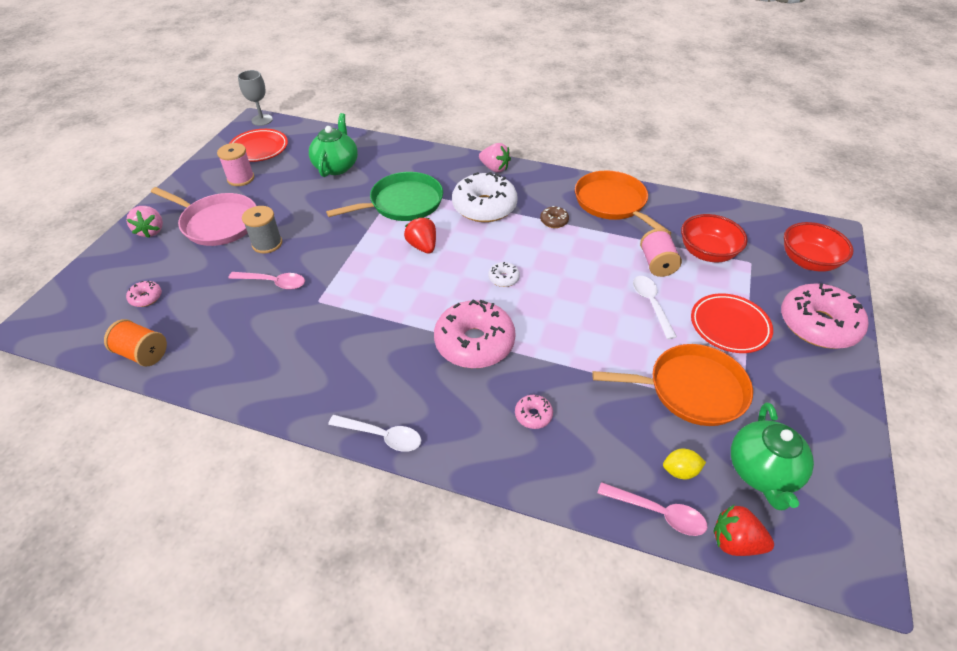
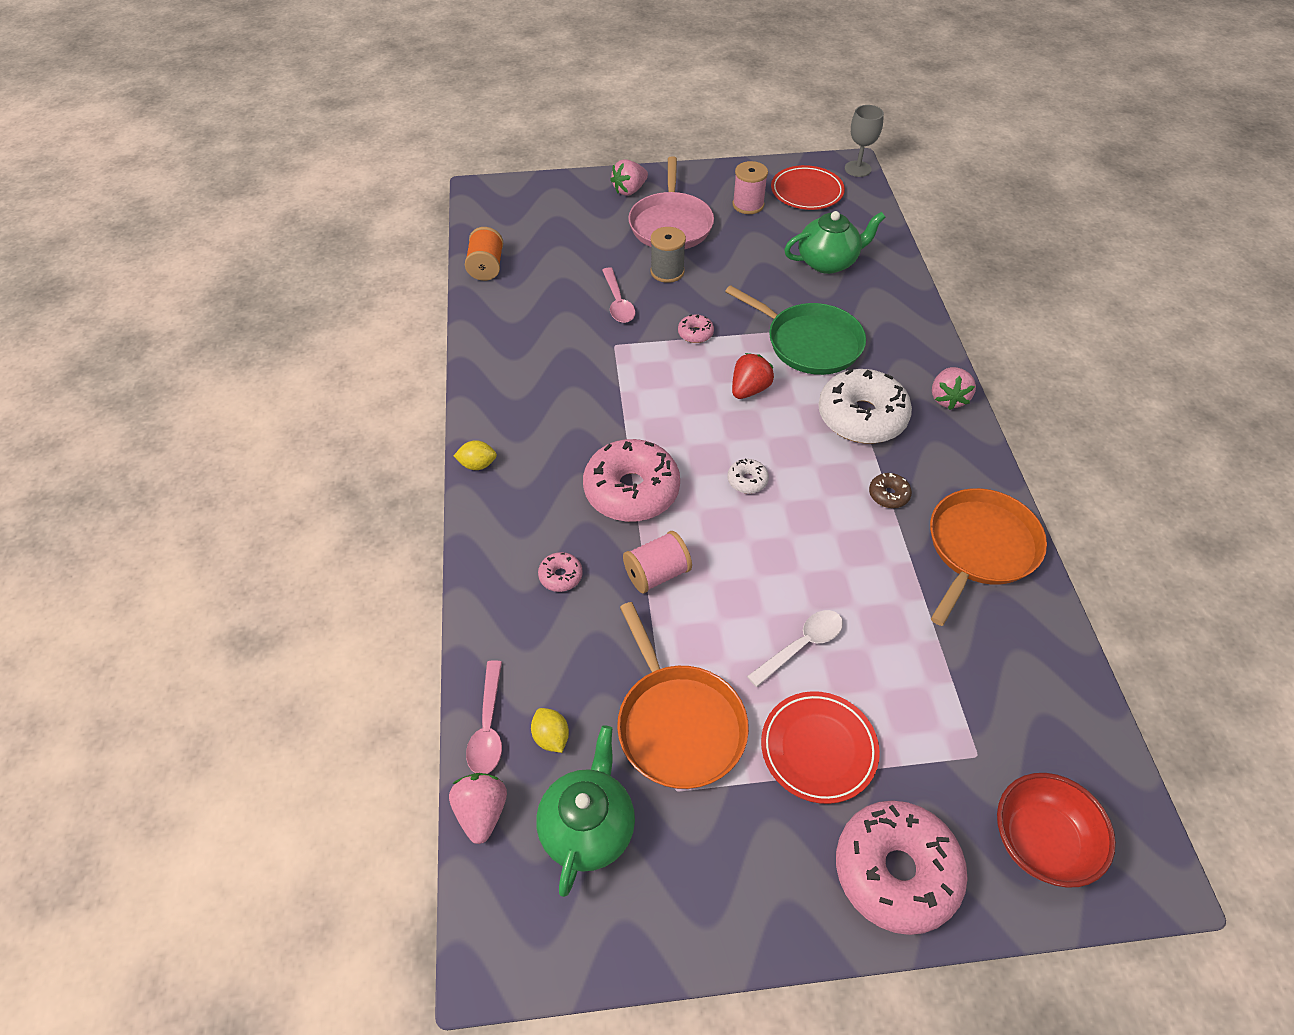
camera: 65 degrees right, 5 degrees up
(146, 298) = (547, 234): pink donut -> pink donut (695, 333)
(382, 436) = (477, 464): white spoon -> yellow lemon
(657, 264) = (886, 634): pink spool -> pink spool (657, 574)
(707, 253) = (956, 691): red bowl -> none
(735, 542) = (482, 812): red strawberry -> pink strawberry
(761, 472) = (588, 827): green teapot -> green teapot turned 120 degrees clockwise

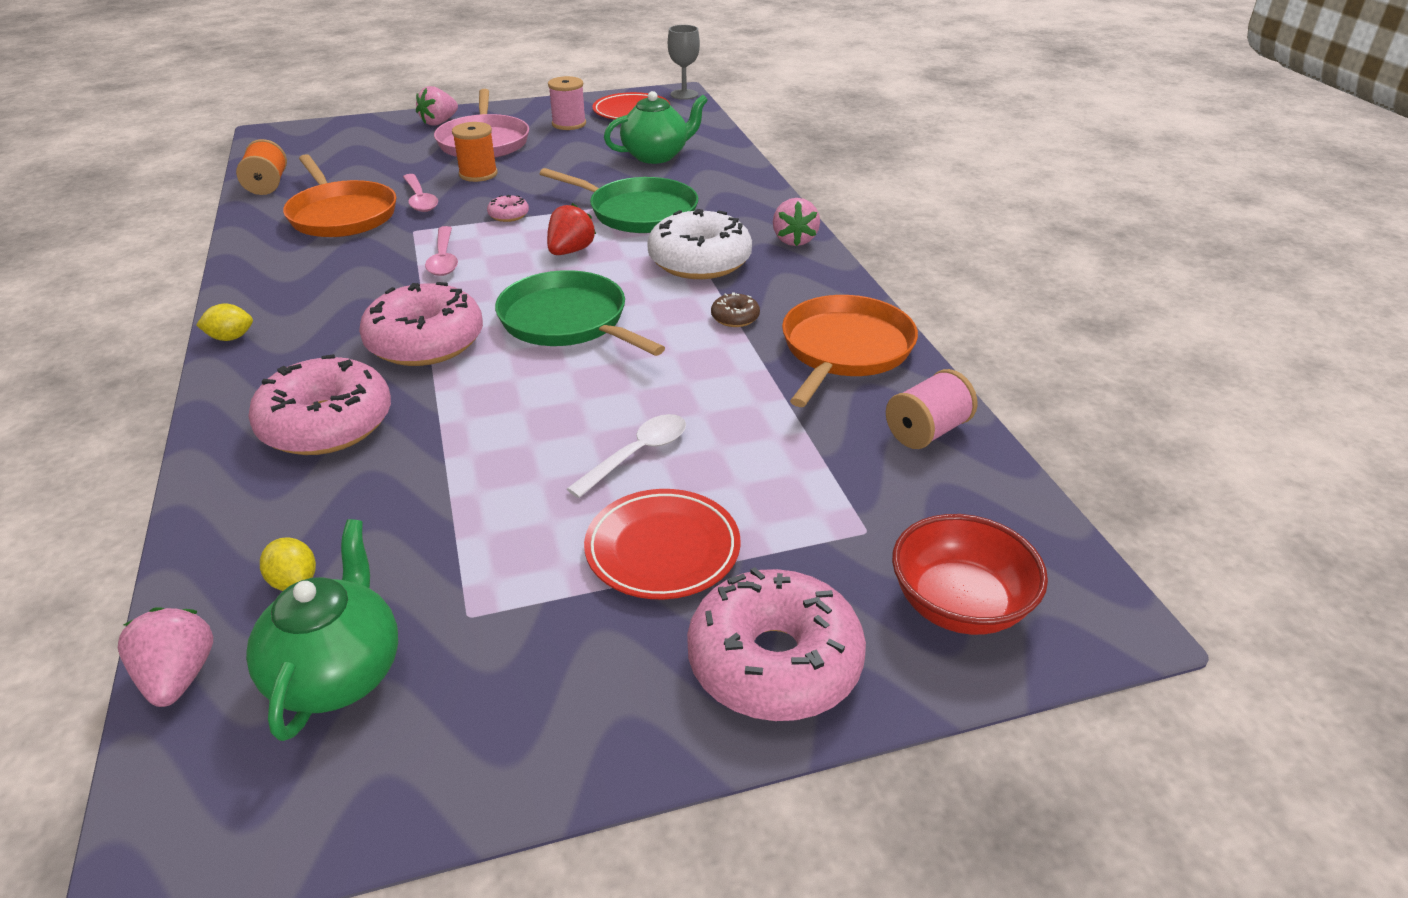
camera: 10 degrees left, 15 degrees down
(488, 727) = (204, 582): pink spoon -> pink spoon (443, 259)
(560, 576) = (326, 424): pink donut -> pink donut, size x2.33
(657, 574) = (453, 410): pink spool -> pink spool (927, 432)
(667, 272) = (478, 174): grey spool -> orange spool
(678, 724) = (474, 547): orange pan -> orange pan (341, 215)
(747, 480) = (568, 321): white donut -> green pan

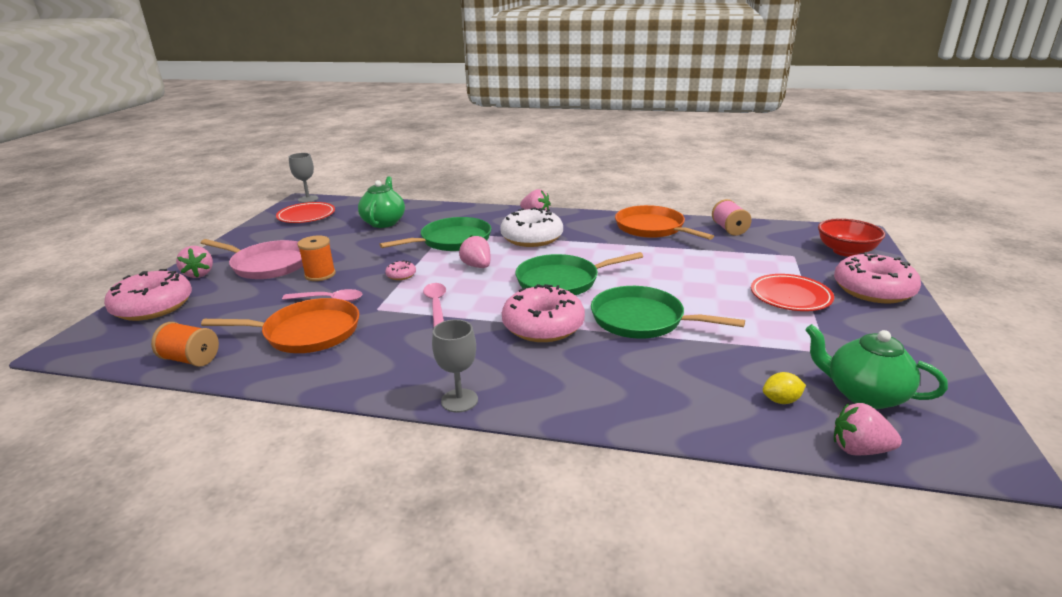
camera: 60 degrees left, 10 degrees down
(230, 338) = (459, 400): yellow lemon -> grey goblet
(326, 424) = (616, 372): pink donut -> pink donut (153, 306)
(443, 259) = (436, 304): pink spoon -> pink spoon turned 120 degrees counterclockwise
(484, 413) = (642, 320): none -> green pan
(569, 124) = (290, 235): pink spool -> none
(570, 251) = (477, 266): red strawberry -> pink strawberry
(637, 454) = (710, 288): white spoon -> none
(735, 318) = (600, 242): brown donut -> none

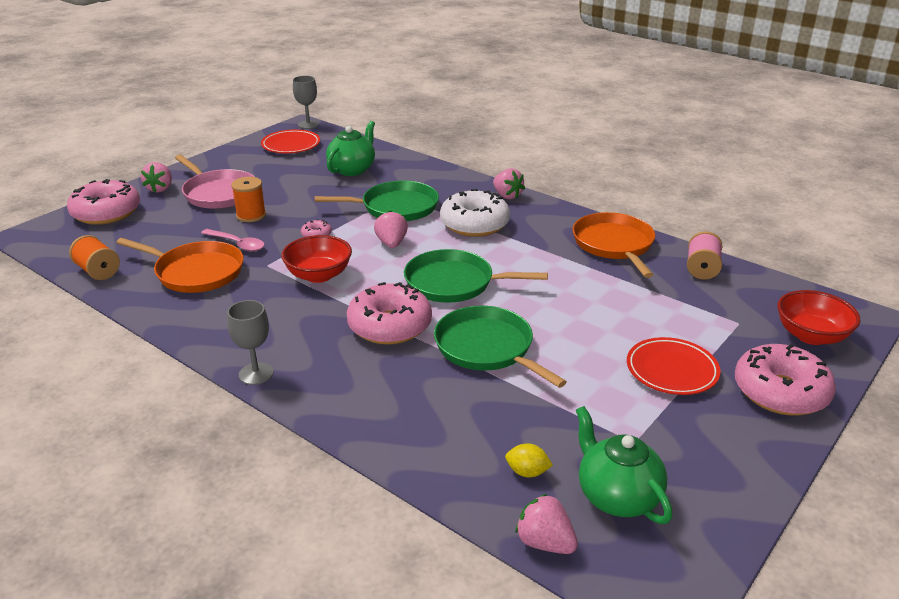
camera: 25 degrees right, 5 degrees up
(436, 304) = (319, 275): pink spoon -> red bowl

